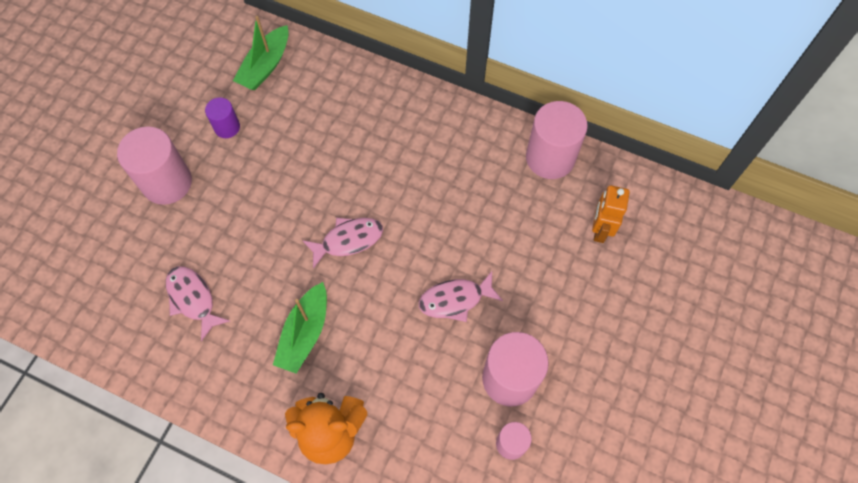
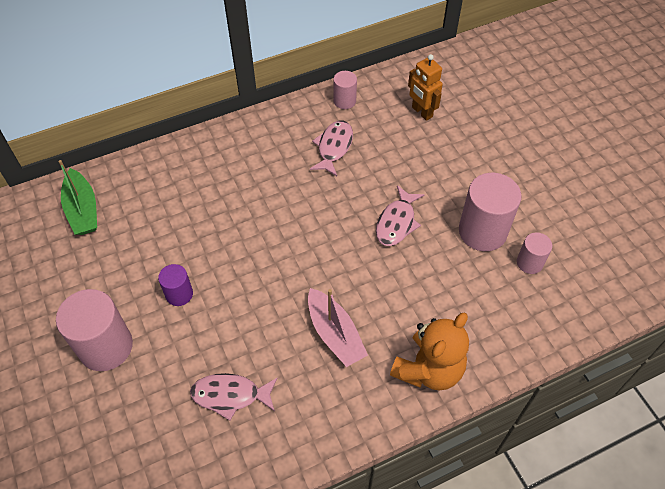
camera: 50 degrees left, 10 degrees down
(227, 127) = (105, 271): purple cylinder -> purple cylinder (179, 294)
(305, 333) = (335, 334): green boat -> pink boat
(348, 240) = (287, 255): pink fish -> pink fish (334, 147)
(550, 157) = (344, 101): pink cylinder -> pink cylinder, size x0.53

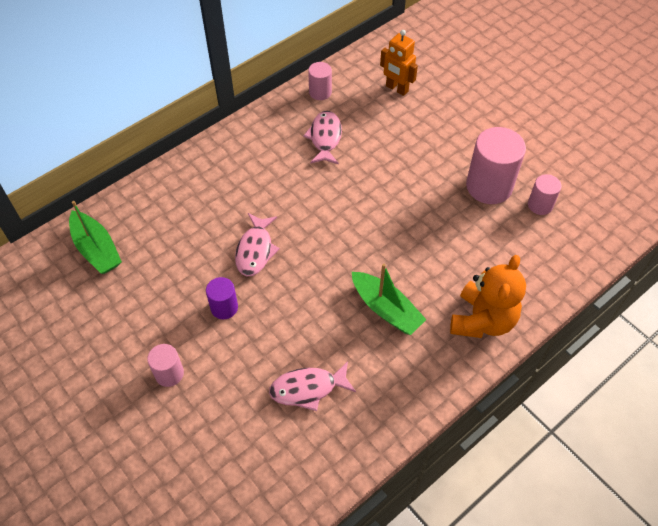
camera: 15 degrees left, 0 degrees up
(106, 346) = (169, 373): pink cylinder -> pink cylinder, size x0.53
(335, 334) = (386, 309): pink boat -> green boat
(397, 222) = (408, 195): pink fish -> pink fish (255, 250)

